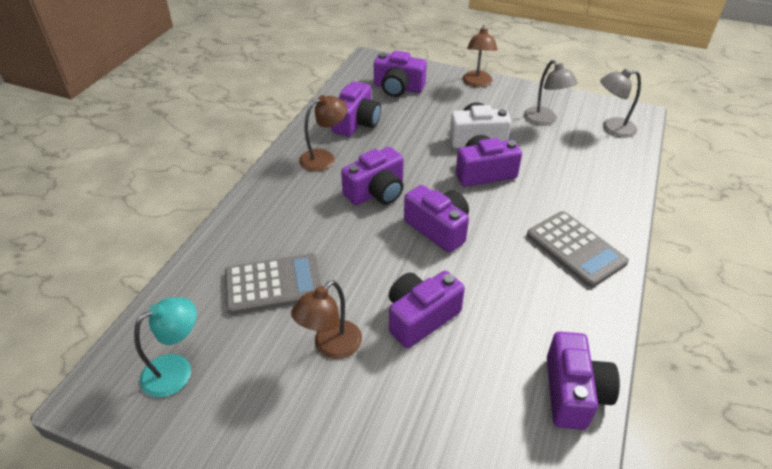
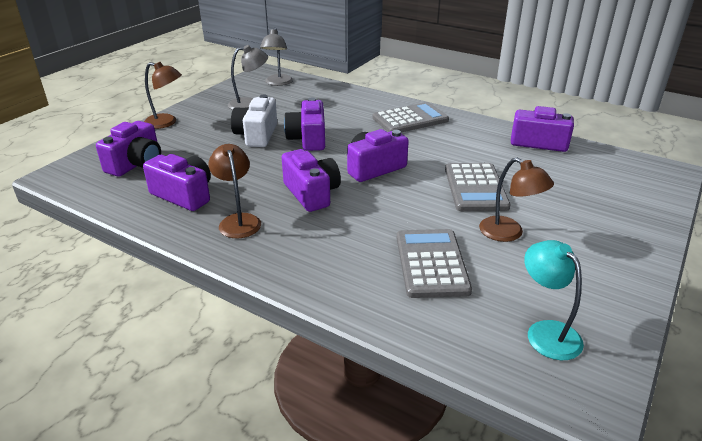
camera: 80 degrees left, 10 degrees down
(420, 317) = (475, 188): purple camera -> grey calculator

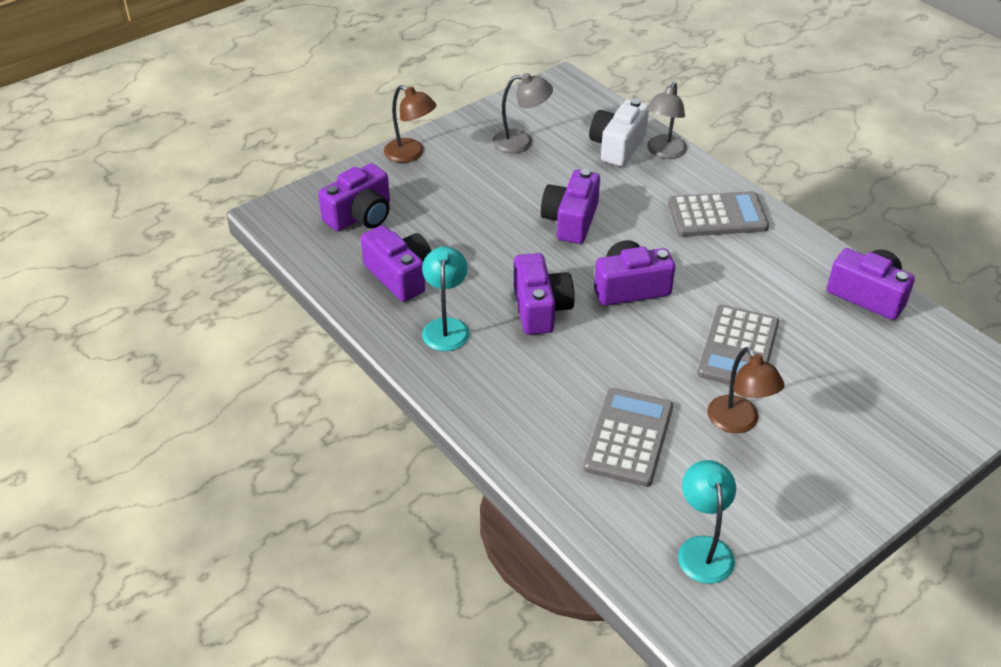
camera: 20 degrees right, 10 degrees up
(238, 221) = (446, 327): brown lamp -> turquoise lamp
(256, 135) = (511, 200): white camera -> white camera (617, 146)
(278, 83) = (572, 108): grey lamp -> grey lamp (664, 152)

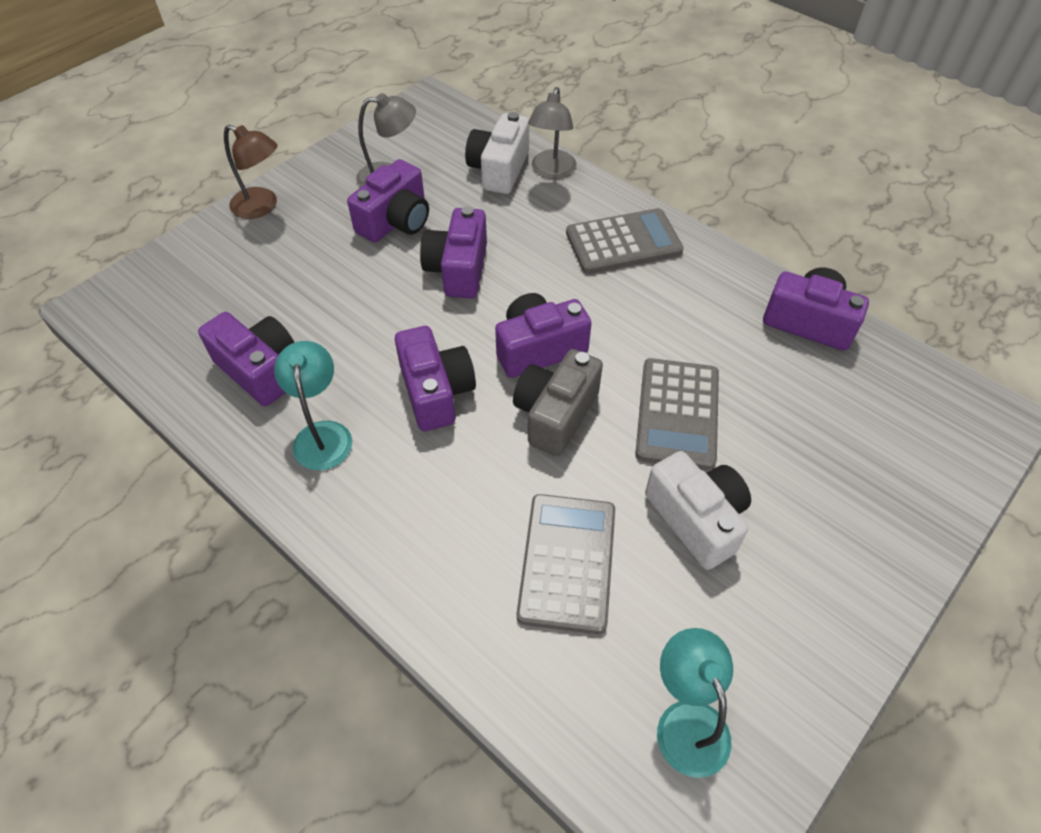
camera: 10 degrees left, 10 degrees up
(360, 215) = (206, 294): purple camera -> purple camera (396, 221)
(636, 336) = (555, 414): none -> grey camera
(738, 422) = (696, 519): brown lamp -> white camera

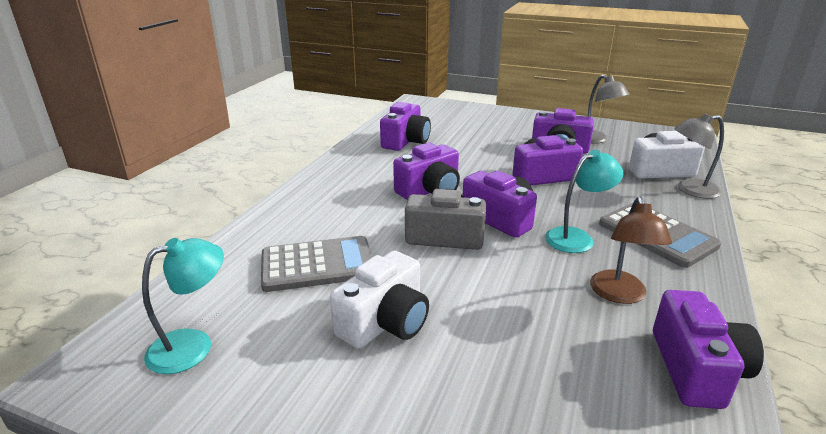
camera: 70 degrees right, 25 degrees down
(262, 206) = (522, 116): brown lamp -> brown lamp (620, 295)
(322, 434) = (373, 166): turquoise lamp -> turquoise lamp (577, 237)
(677, 414) = (491, 294): grey calculator -> none

